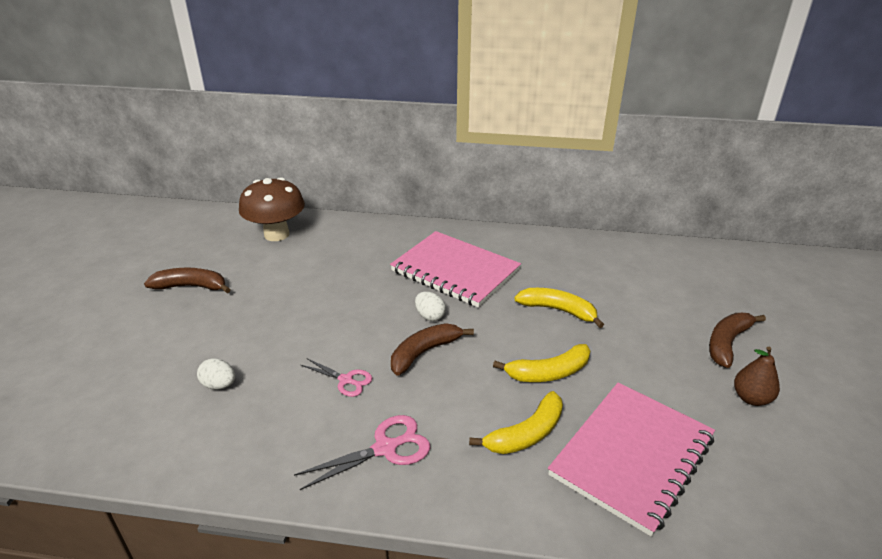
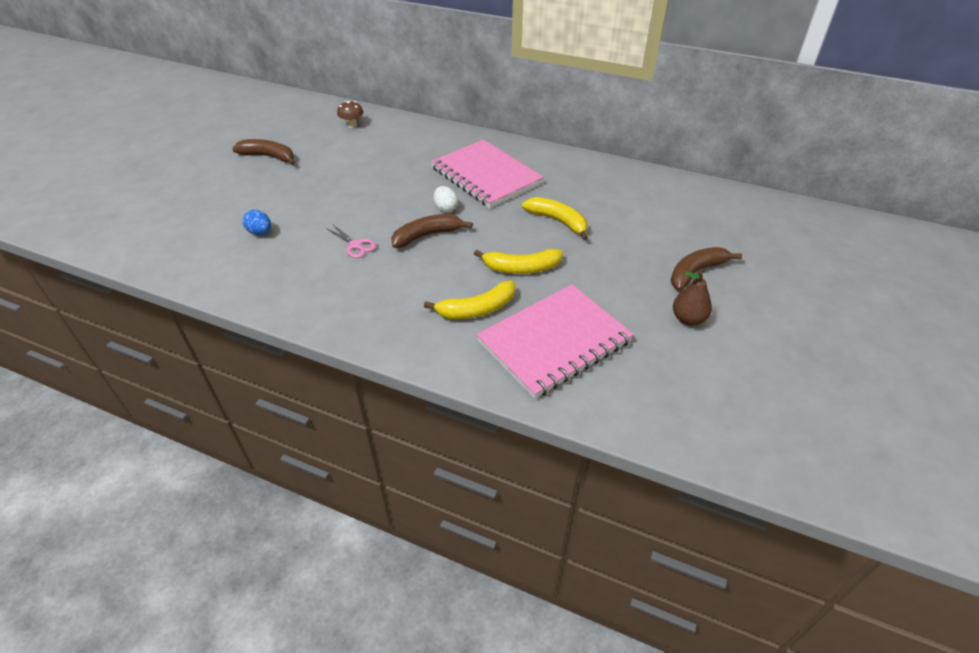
camera: 15 degrees right, 10 degrees up
(219, 385) = (260, 232): white egg -> blue egg
(276, 234) = (352, 125): brown mushroom -> brown mushroom, size x0.47
(385, 448) = (362, 299): pink scissors -> none

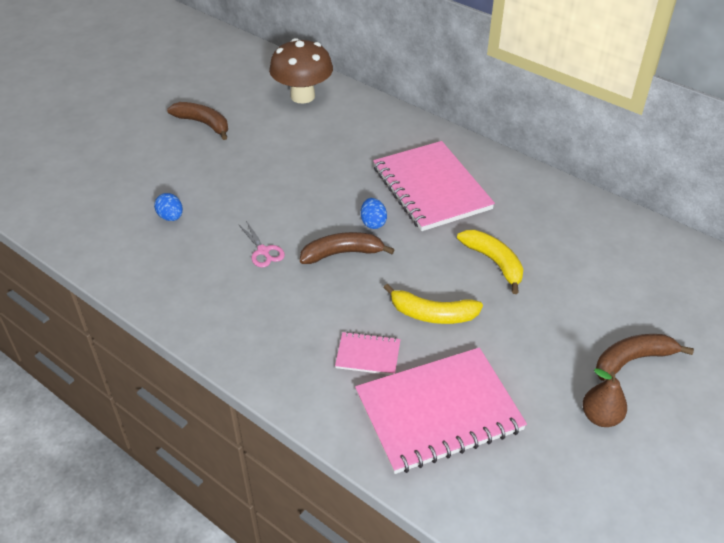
camera: 15 degrees right, 0 degrees up
(352, 125) = (302, 96): brown mushroom -> brown mushroom, size x2.12
(446, 208) = (373, 223): white egg -> blue egg
(477, 309) = (368, 355): yellow banana -> pink notebook

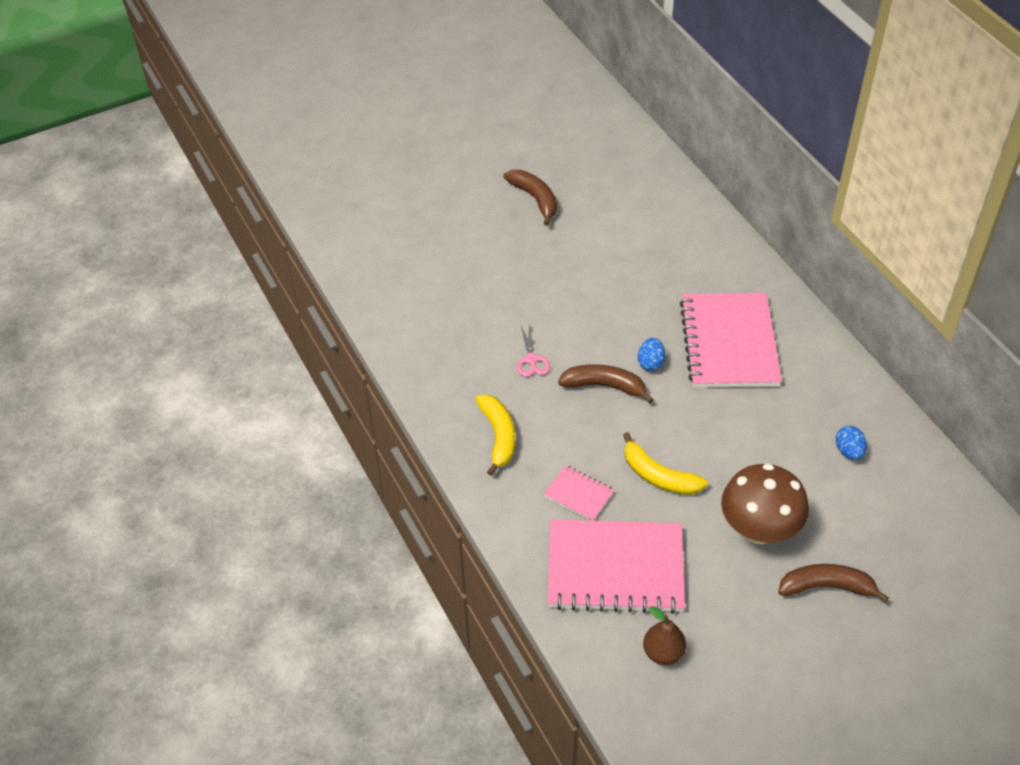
camera: 25 degrees right, 5 degrees up
(171, 217) = (462, 296): blue egg -> blue egg (848, 451)
(302, 96) = (650, 193): brown mushroom -> brown mushroom (759, 530)
(494, 262) = (748, 444): yellow banana -> yellow banana (498, 436)
(600, 417) = (761, 627): brown pear -> brown pear (663, 652)

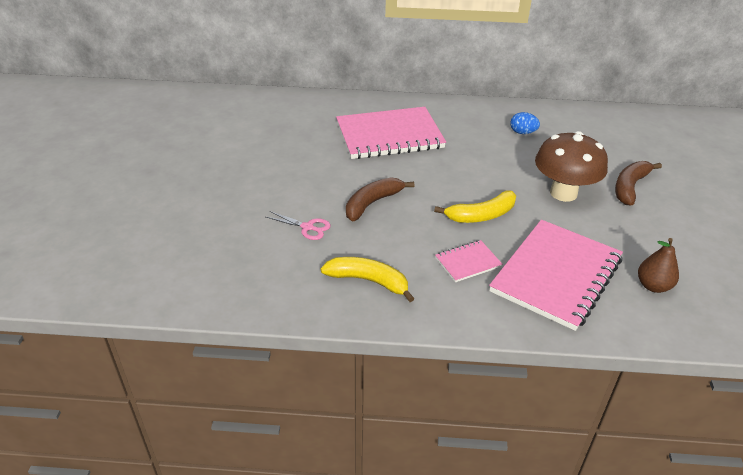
camera: 60 degrees left, 10 degrees down
(535, 199) = (150, 156): brown banana -> none
(650, 363) = (372, 174): blue egg -> none
(729, 343) = (389, 136): pink notebook -> pink notebook turned 45 degrees counterclockwise

